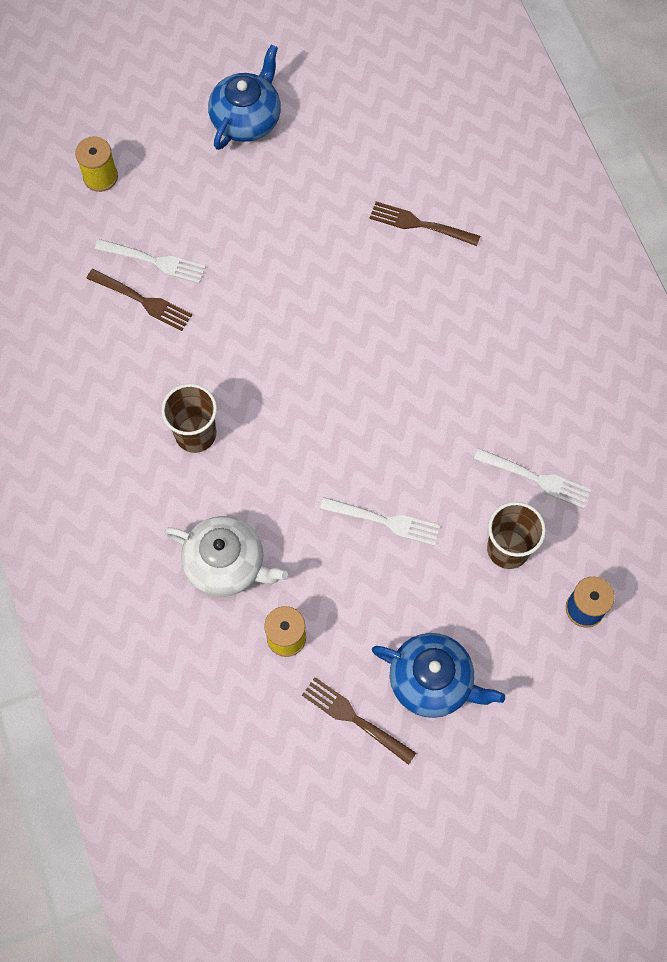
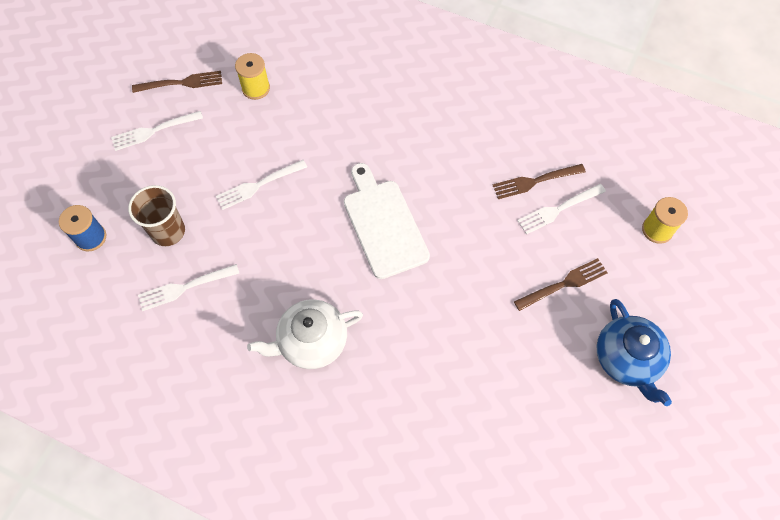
camera: 135 degrees right, 5 degrees down
(195, 434) = (416, 139): brown cup -> none
(226, 564) = (325, 94): white teapot -> white teapot (311, 341)
(312, 381) = (383, 224): none -> white cutting board
(420, 224) = (426, 394): brown fork -> brown fork (564, 284)
(432, 681) = (154, 131): blue teapot -> white fork

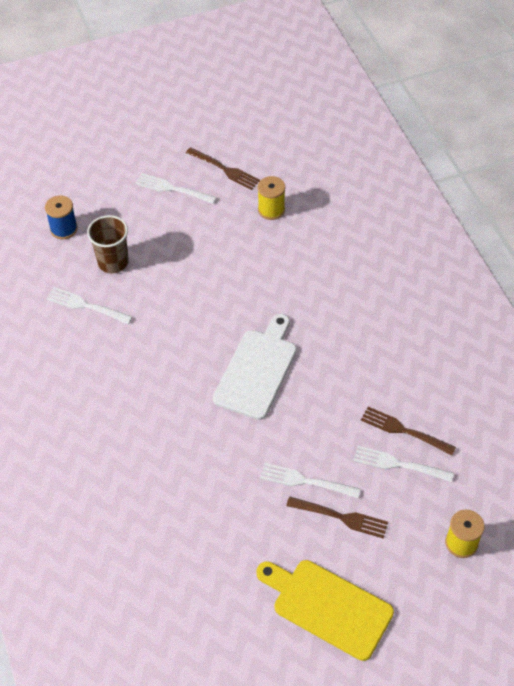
camera: 45 degrees right, 10 degrees down
(258, 185) = (201, 277): white fork -> white fork (305, 481)
(311, 341) = (126, 405): white teapot -> none
(627, 359) = (327, 606): blue teapot -> yellow cutting board

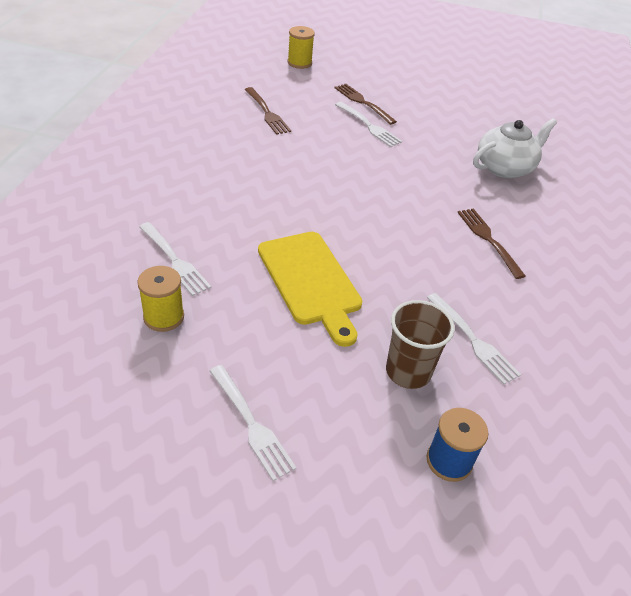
camera: 150 degrees left, 10 degrees down
(148, 510) = (505, 167): none -> white teapot
(224, 169) = (155, 406): brown fork -> brown fork (488, 240)
(257, 370) = (338, 196): white cutting board -> none
(327, 606) = (412, 80): yellow cutting board -> yellow cutting board (311, 281)
(399, 464) = (293, 102): white fork -> white fork (174, 260)

